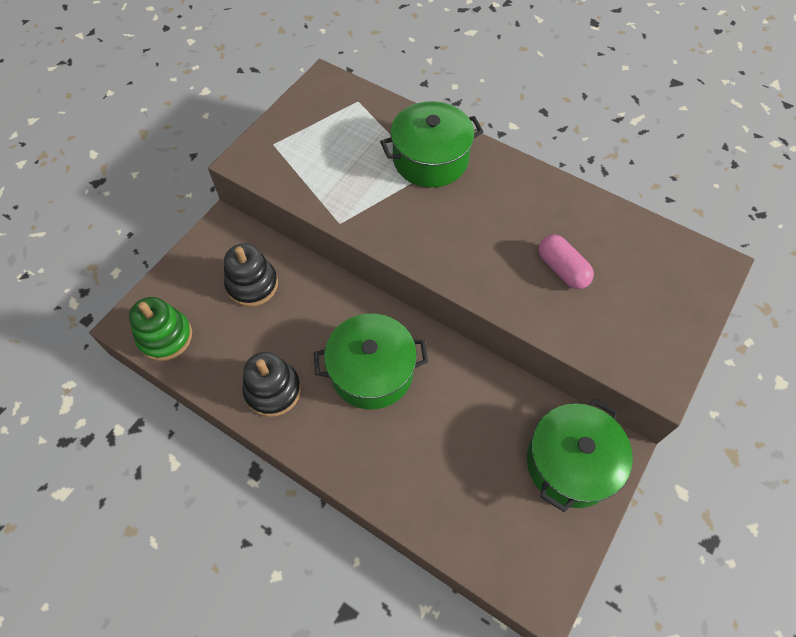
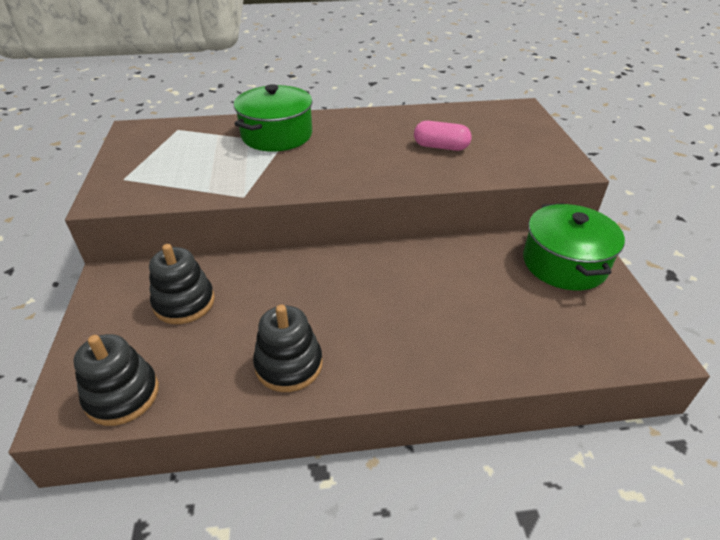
camera: 40 degrees left, 20 degrees down
(165, 337) = (122, 395): green stacking toy -> black stacking toy
(372, 371) = (362, 298): green pot -> none

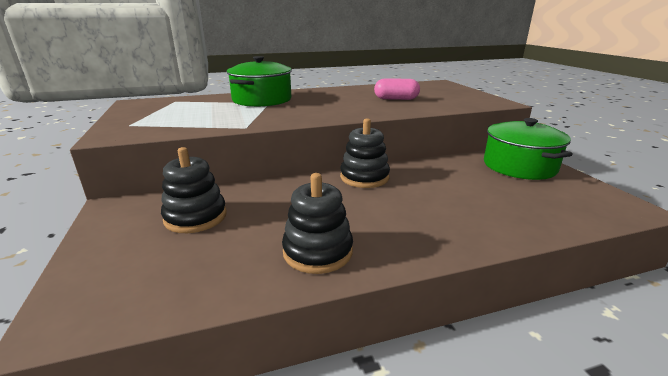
camera: 10 degrees left, 15 degrees down
(122, 395) = (136, 298): black stacking toy -> black stacking toy (364, 177)

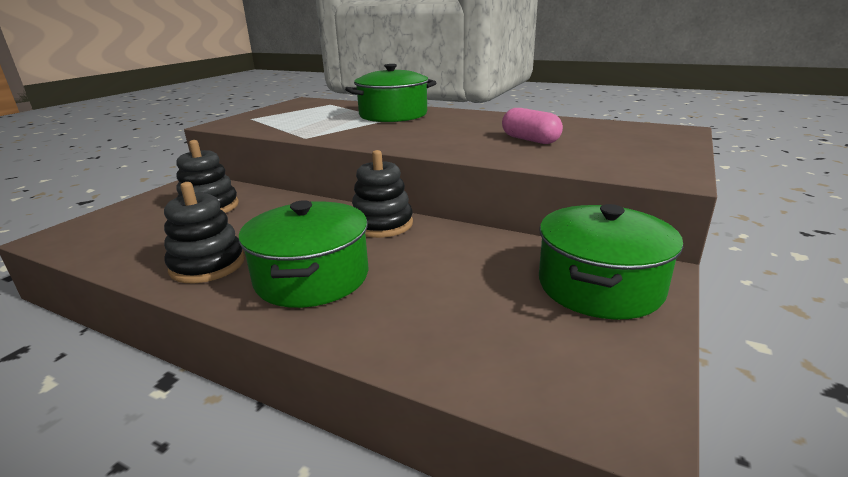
camera: 45 degrees right, 0 degrees up
(405, 222) = (312, 277): none -> green pot

